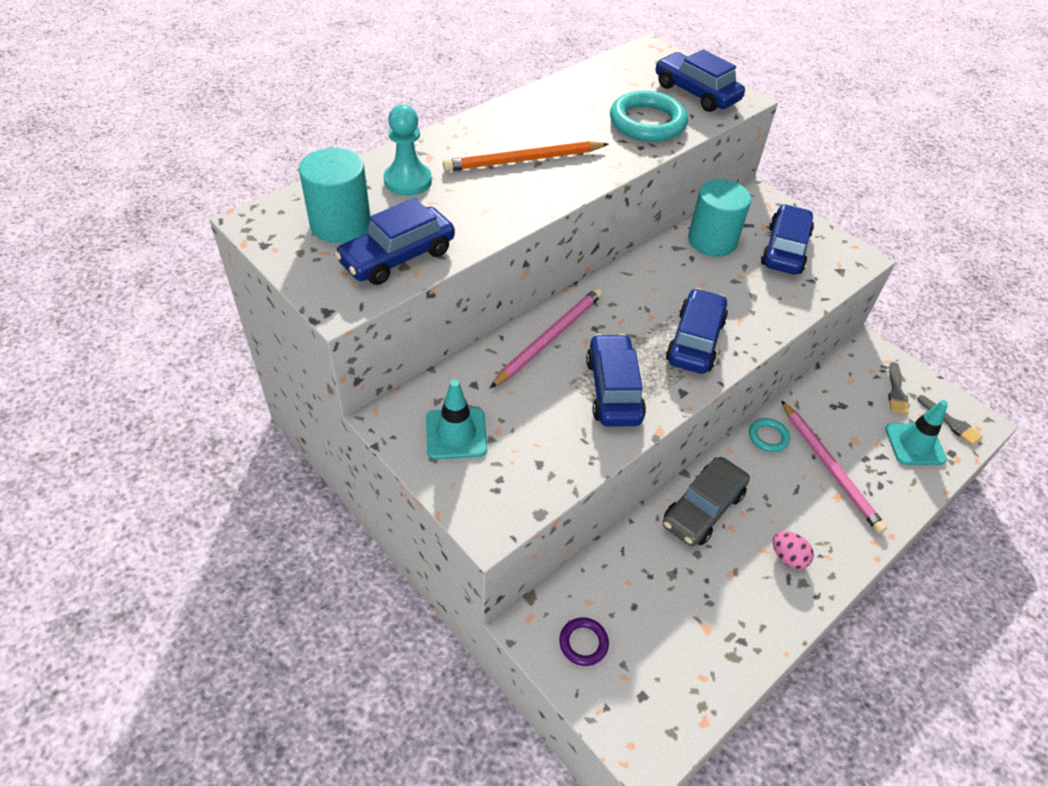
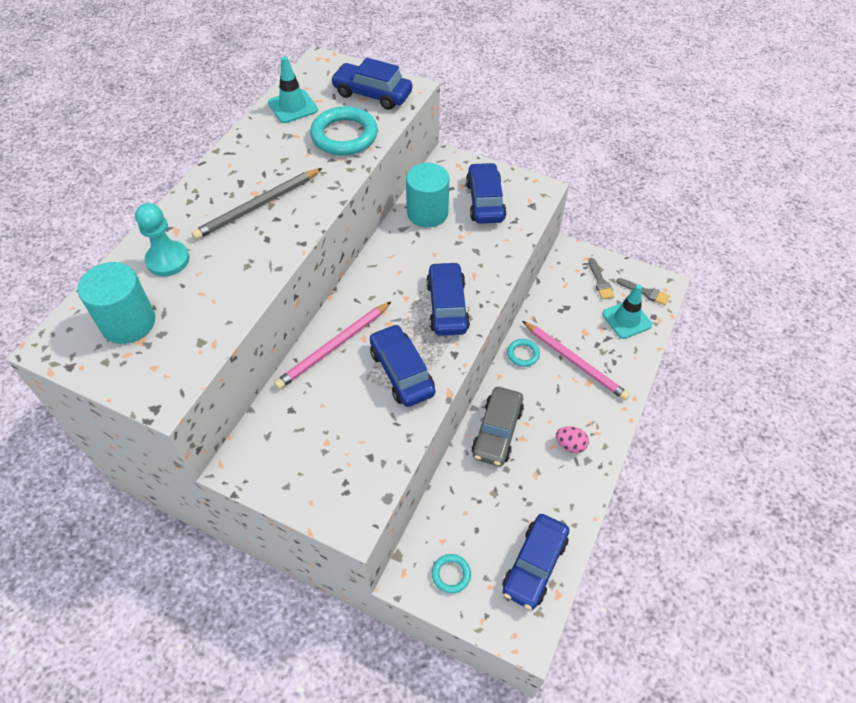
camera: 20 degrees left, 5 degrees up
(397, 257) = (192, 336): blue car -> blue car (534, 565)
(456, 434) = (295, 458): turquoise traffic cone -> turquoise traffic cone (293, 106)
(524, 160) = (258, 206): orange pencil -> grey pencil
(549, 339) = (334, 347): pink pencil -> pink pencil turned 150 degrees counterclockwise
(583, 643) = (451, 574): purple ring -> turquoise ring

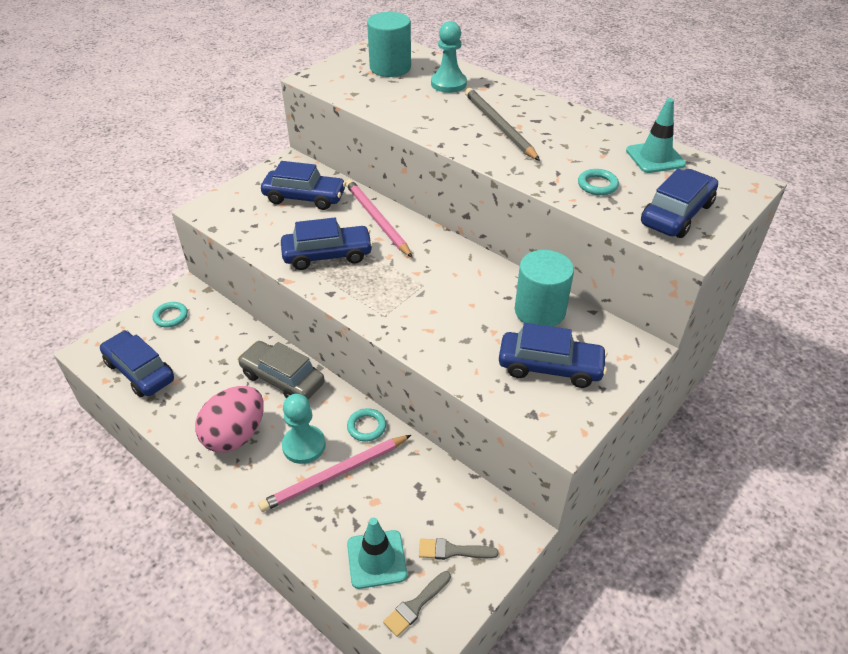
camera: 105 degrees right, 10 degrees down
(344, 135) = (597, 185): turquoise ring -> turquoise ring, size x0.51
(447, 306) = (393, 300): blue car -> blue car (304, 197)
(558, 391) = (304, 445): none -> turquoise pawn
(570, 445) = (235, 435): pink egg -> pink egg, size x1.98

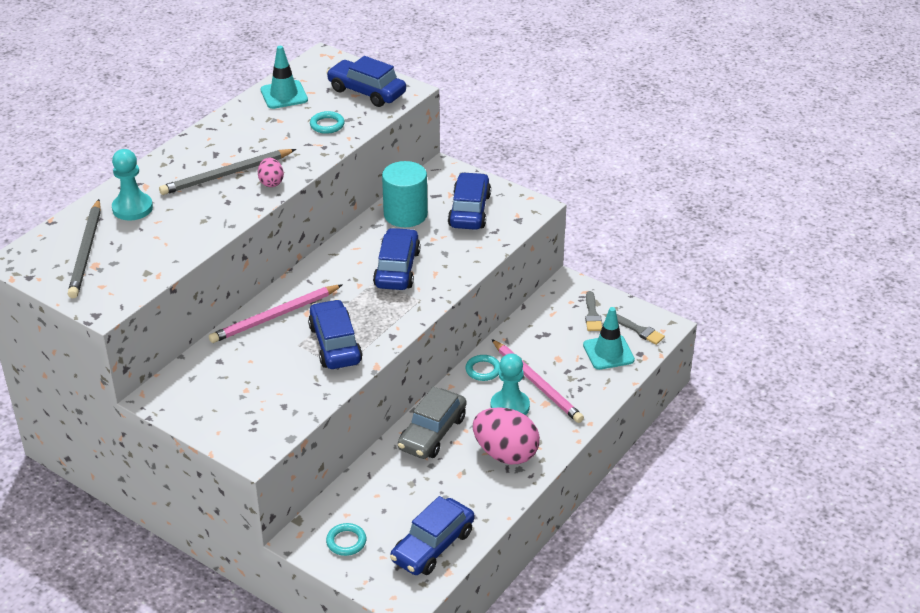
camera: 95 degrees left, 5 degrees down
(304, 197) = (232, 374): blue car -> blue car (397, 269)
(390, 68) = (86, 251): turquoise cylinder -> grey pencil
(484, 150) = (271, 182): none -> pink egg

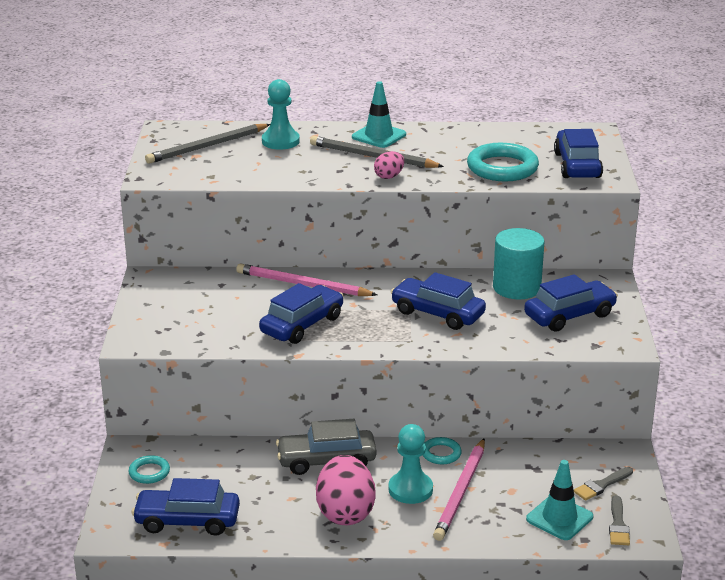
camera: 55 degrees right, 10 degrees down
(284, 95) = (514, 137): turquoise traffic cone -> turquoise traffic cone (379, 136)
(327, 125) = (502, 168): turquoise ring -> turquoise ring, size x1.95
(397, 269) = (437, 313): blue car -> blue car turned 120 degrees counterclockwise

